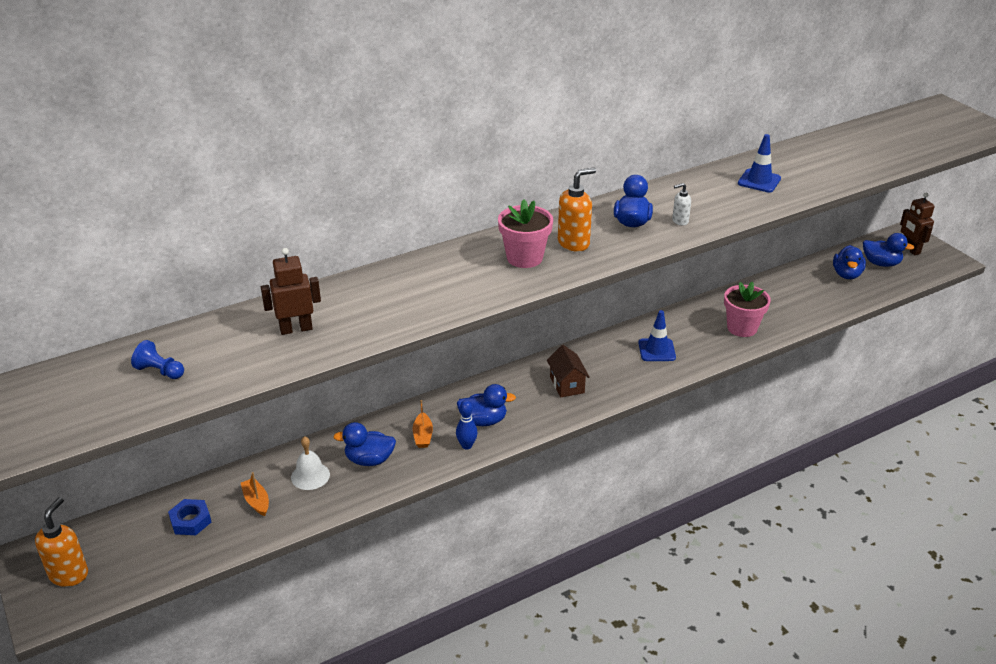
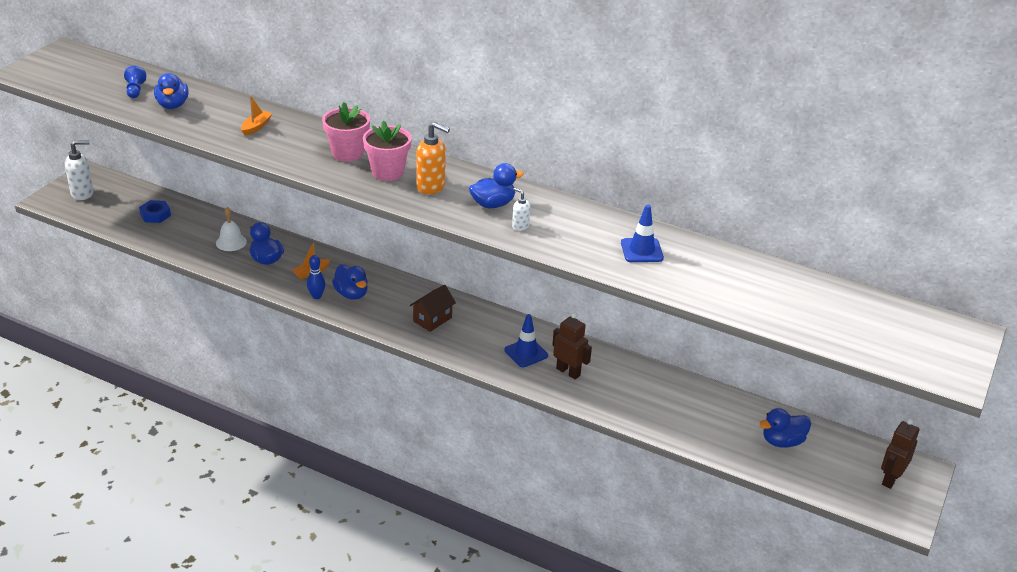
camera: 55 degrees right, 0 degrees up
(69, 574) = (82, 193): orange soap dispenser -> white soap dispenser
(256, 501) = (191, 231): orange boat -> orange boat (256, 127)
(296, 329) = (216, 116): brown robot -> brown robot (568, 372)
(742, 328) = (611, 394): pink flower pot -> pink flower pot (347, 153)
(881, 263) = (834, 462): blue duck -> blue duck (172, 105)

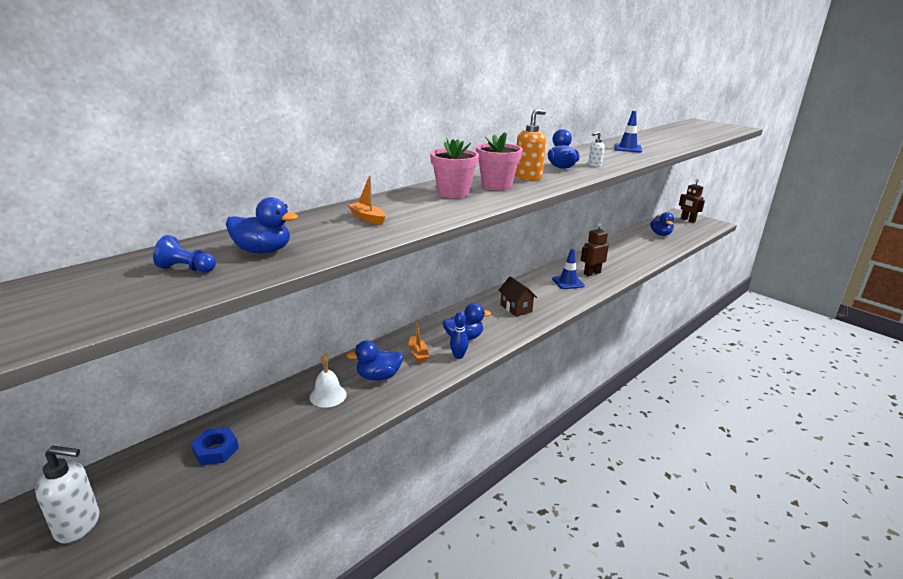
camera: 70 degrees left, 10 degrees down
(82, 193) = (78, 525): white soap dispenser -> white soap dispenser turned 90 degrees clockwise

